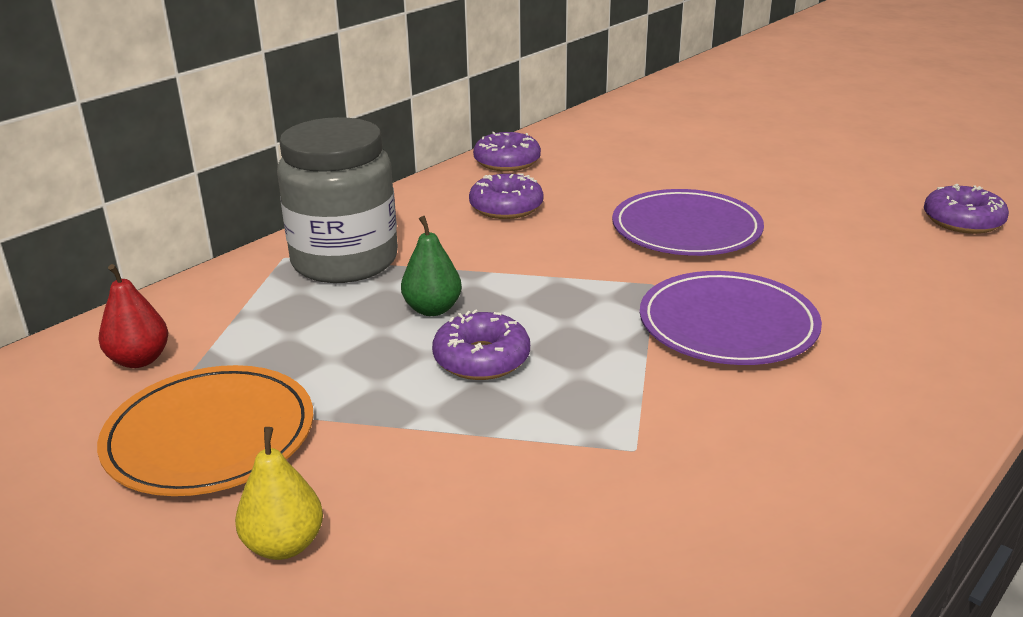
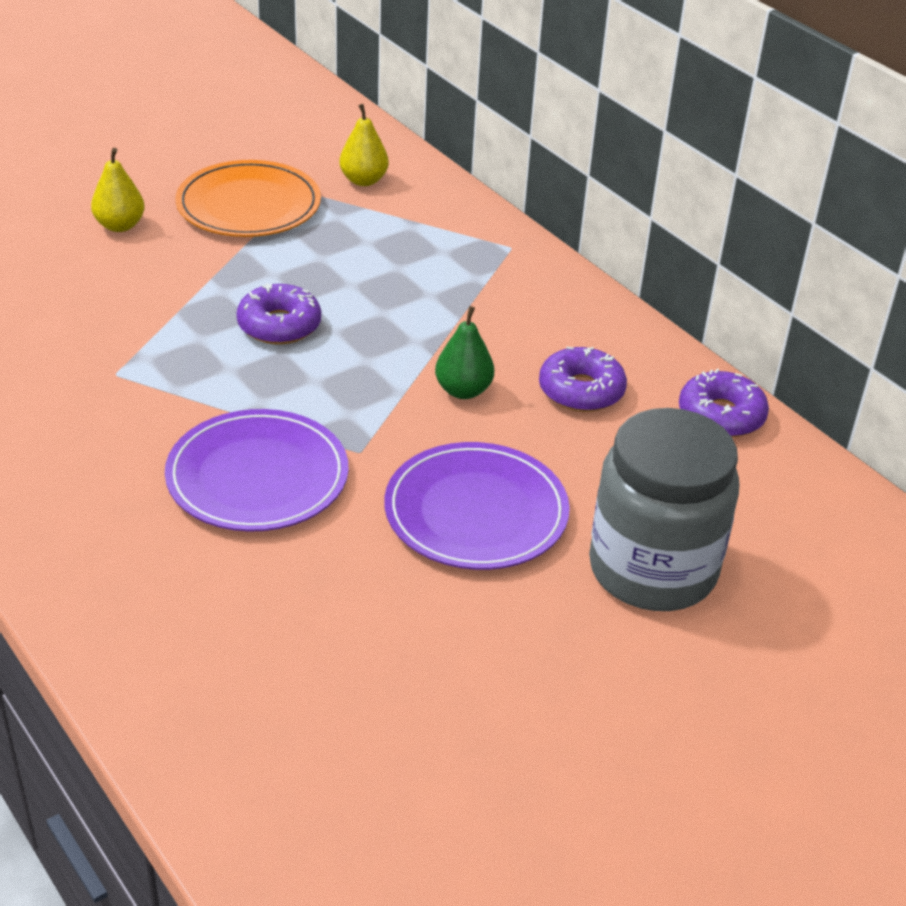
camera: 100 degrees right, 10 degrees up
(139, 360) = (363, 180): red pear -> yellow pear
(345, 261) = (488, 277): grey jar -> grey jar (652, 569)
(432, 309) = (374, 312): green pear -> green pear (463, 391)
(962, 221) = (402, 791): purple donut -> none

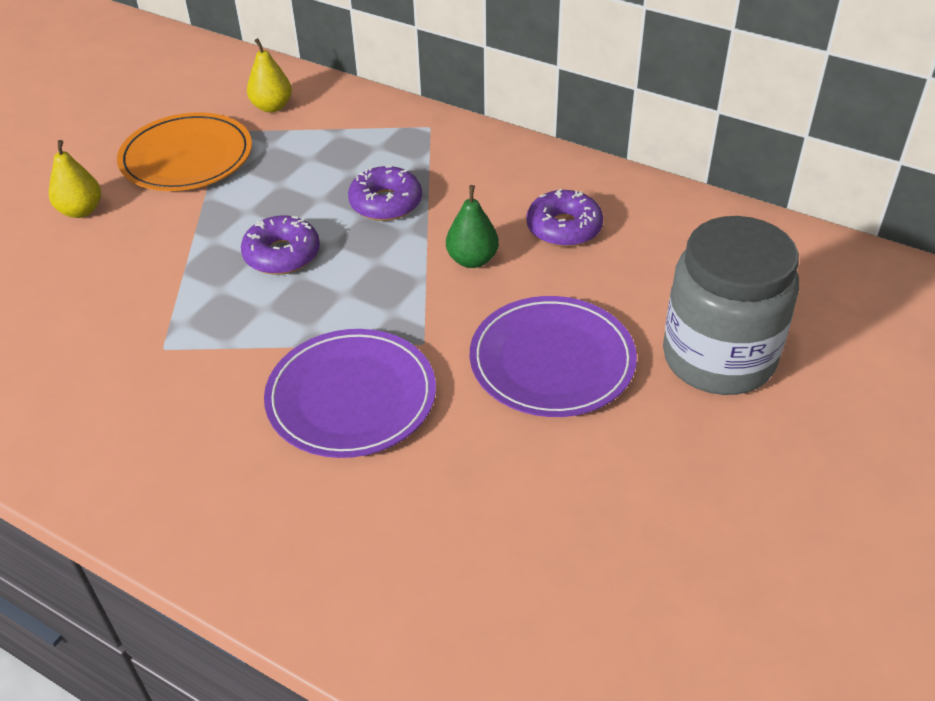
camera: 20 degrees left, 5 degrees up
(721, 415) = (681, 212): purple donut -> purple donut (386, 203)

